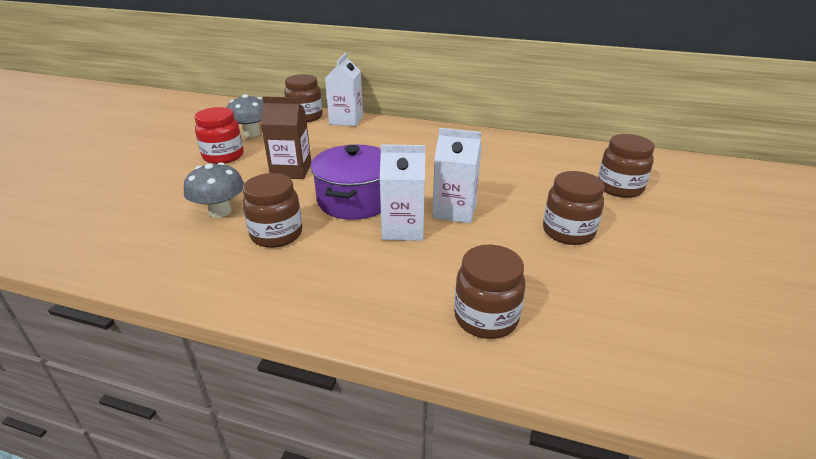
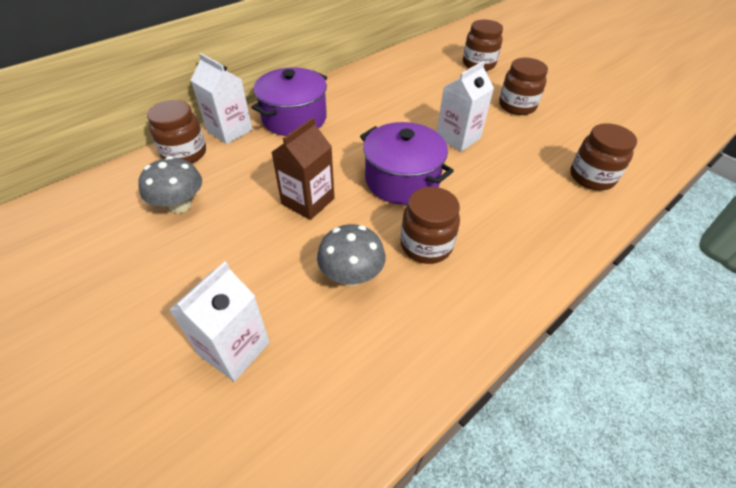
camera: 60 degrees left, 15 degrees up
(223, 156) = (217, 243): red jar -> none
(389, 134) = (294, 118): none -> purple pot
(403, 229) = (466, 171): white carton -> white carton (234, 348)

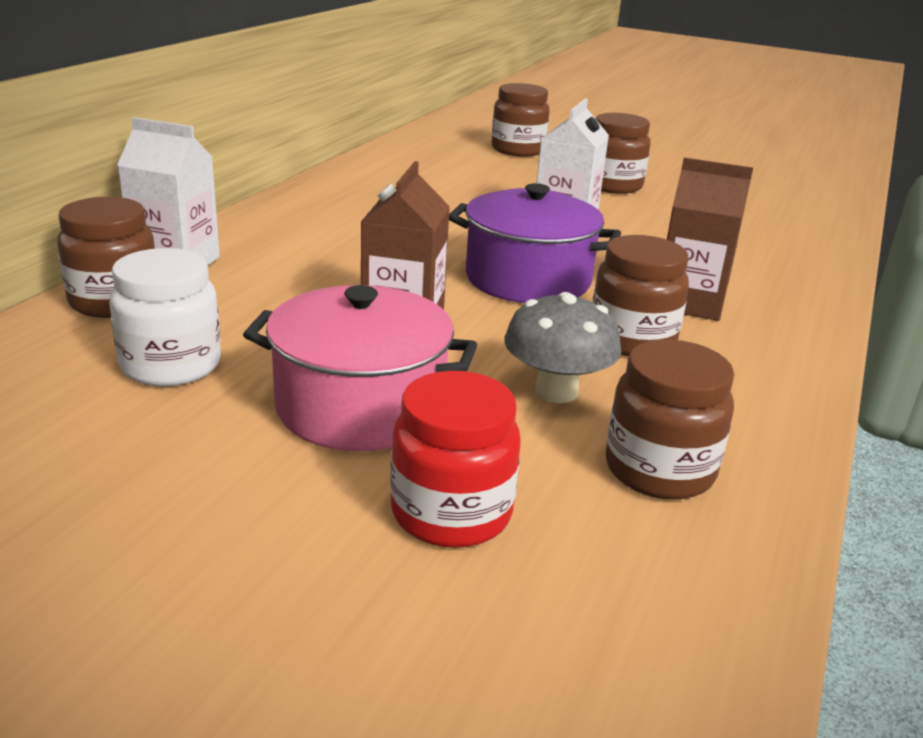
camera: 25 degrees left, 20 degrees down
(180, 205) = (171, 365): grey mushroom -> white jar
(234, 348) = (451, 513): white carton -> red jar
(244, 258) = (360, 407): none -> pink pot
(294, 118) = (282, 235): purple pot -> none
(487, 222) = (689, 302): none -> brown carton
(591, 177) = (775, 241): brown jar -> brown jar (659, 470)

